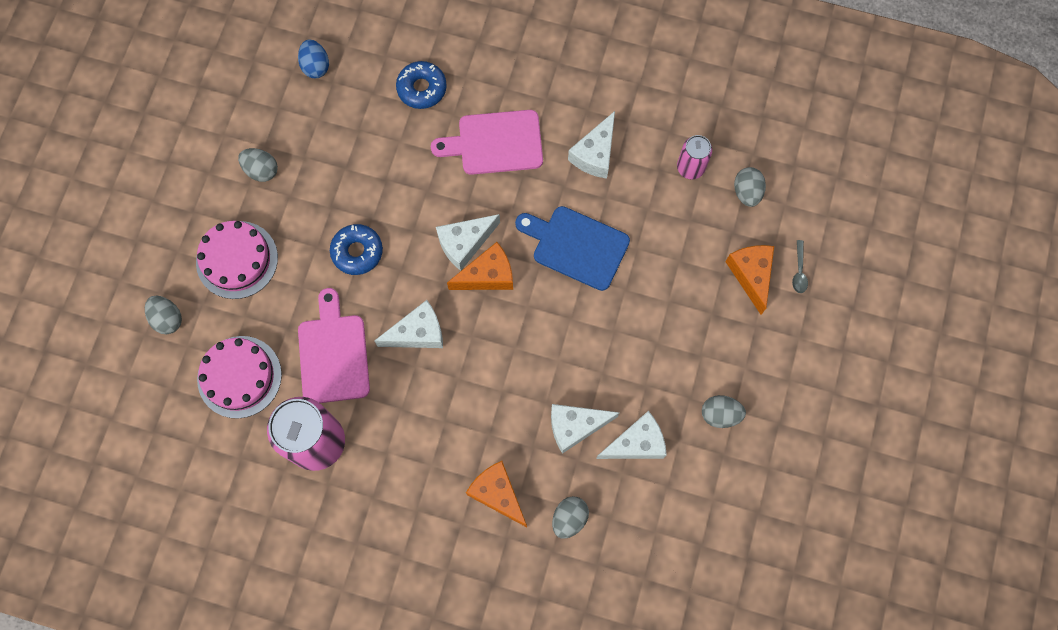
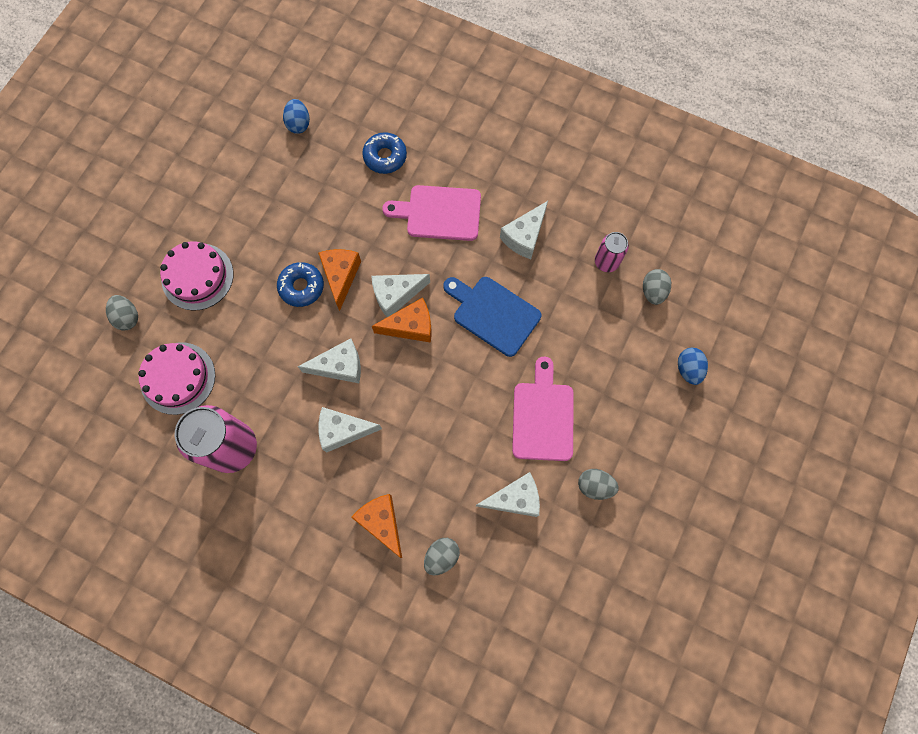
camera: 10 degrees right, 0 degrees up
(261, 170) = (234, 204): grey egg -> none
(333, 354) = (262, 372): pink cutting board -> pink cutting board (542, 416)
(575, 426) = (462, 473): white cheese -> white cheese (343, 430)
(751, 275) = (644, 365): orange cheese -> orange cheese (341, 276)
(799, 271) = (688, 369): grey spoon -> blue egg

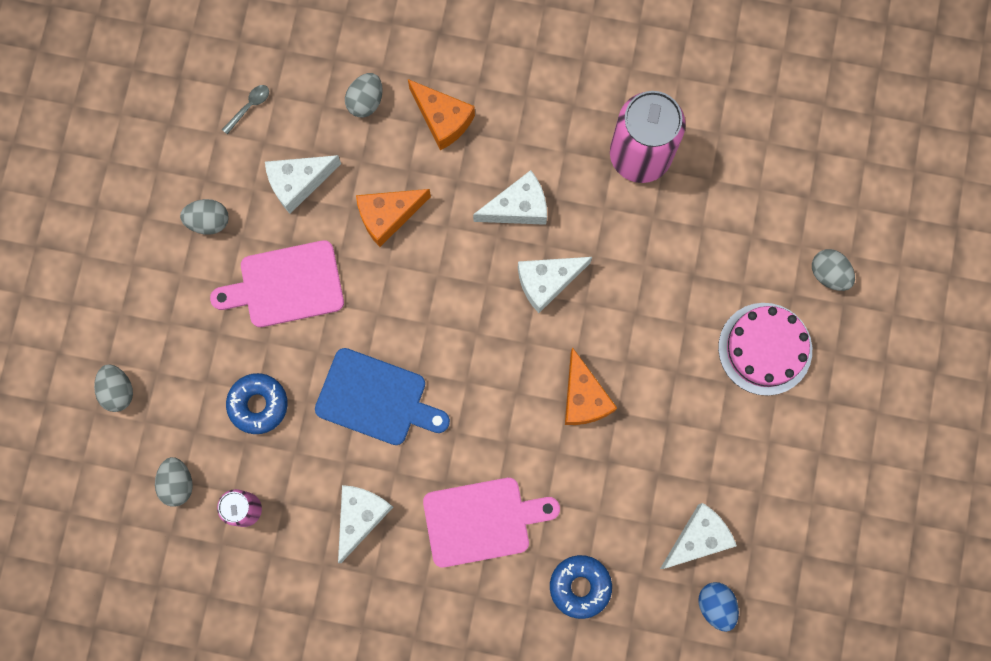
camera: 165 degrees right, 5 degrees up
(178, 378) = (736, 217): pink cake -> none
(301, 287) = (628, 370): blue donut -> blue donut (258, 404)
(396, 295) = (506, 391): white cheese -> white cheese (698, 538)
(410, 326) = (475, 354): orange cheese -> orange cheese (388, 216)
(541, 578) = (249, 107): none -> grey spoon
(542, 416) = (286, 285): pink cutting board -> pink cutting board turned 90 degrees clockwise
(688, 369) = (118, 391): blue egg -> grey egg

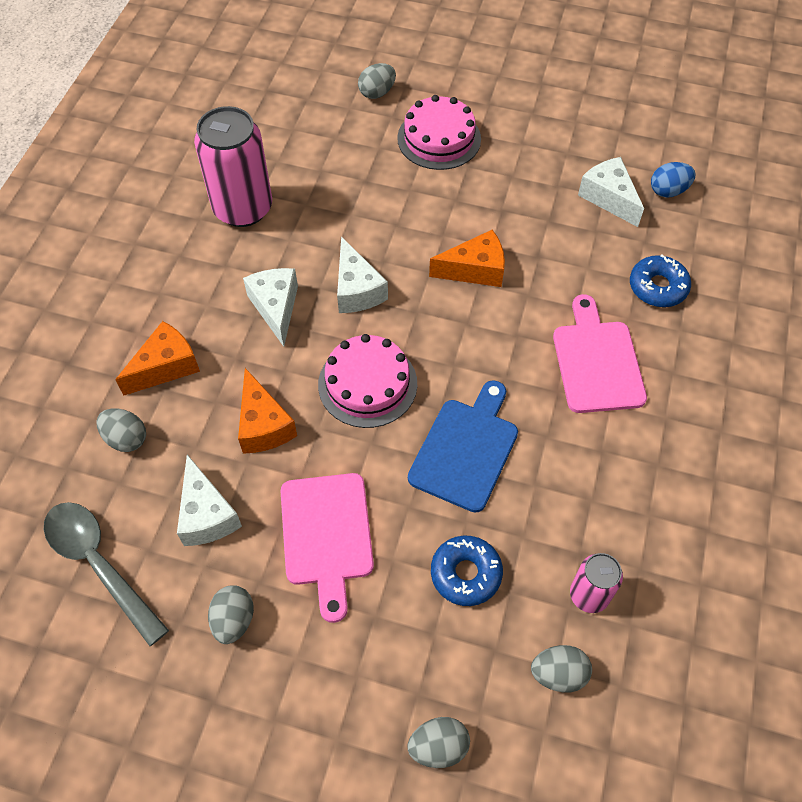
camera: 85 degrees left, 20 degrees down
(249, 107) = (99, 564): grey spoon -> grey spoon, size x2.37
(361, 517) = (595, 473): white cheese -> none
(439, 303) = (367, 384): none -> pink cake

